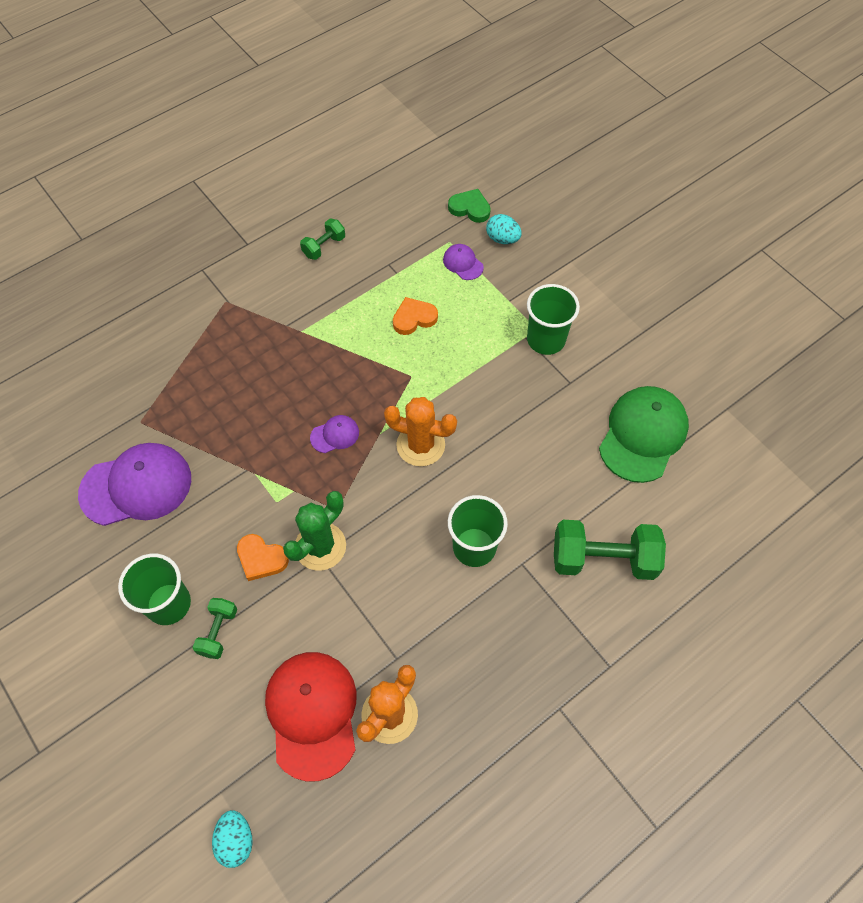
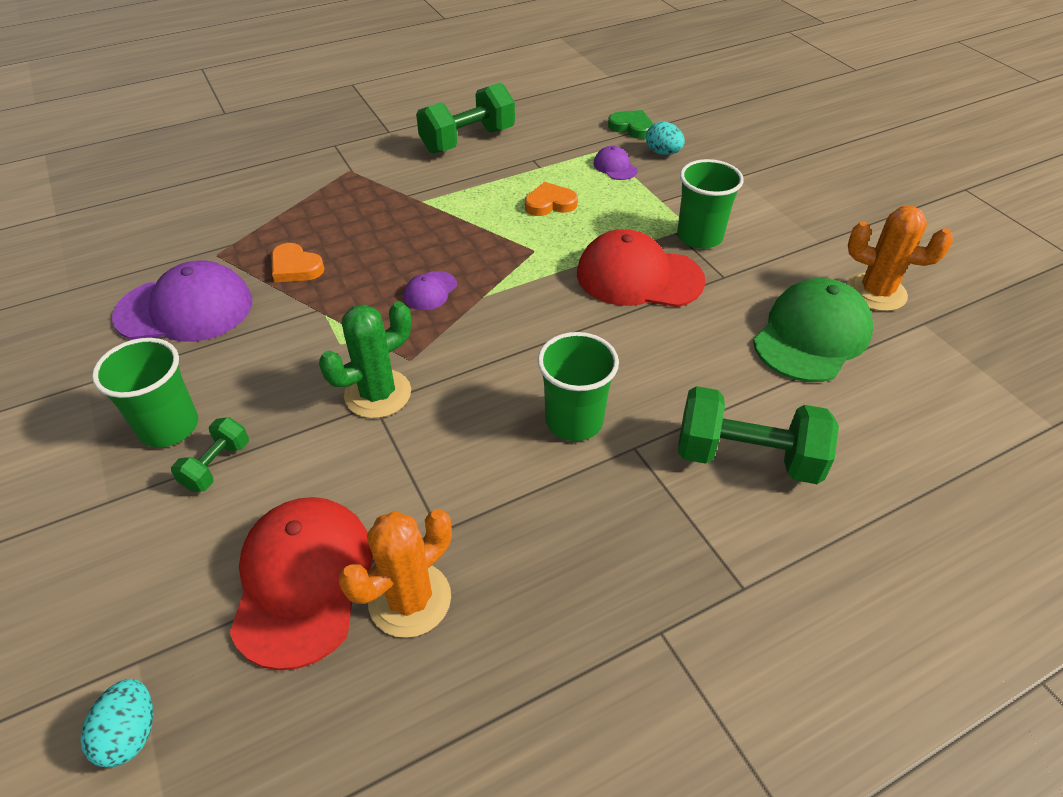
camera: 10 degrees right, 15 degrees down
(261, 558) = (301, 396): orange heart -> orange heart (295, 267)
(324, 246) = (468, 140): green dumbbell -> green dumbbell, size x1.92
(335, 435) = (430, 291): purple cap -> purple cap turned 135 degrees clockwise
(420, 445) = (530, 312): orange cactus -> orange cactus (876, 292)
(502, 393) = (639, 277): none -> red cap

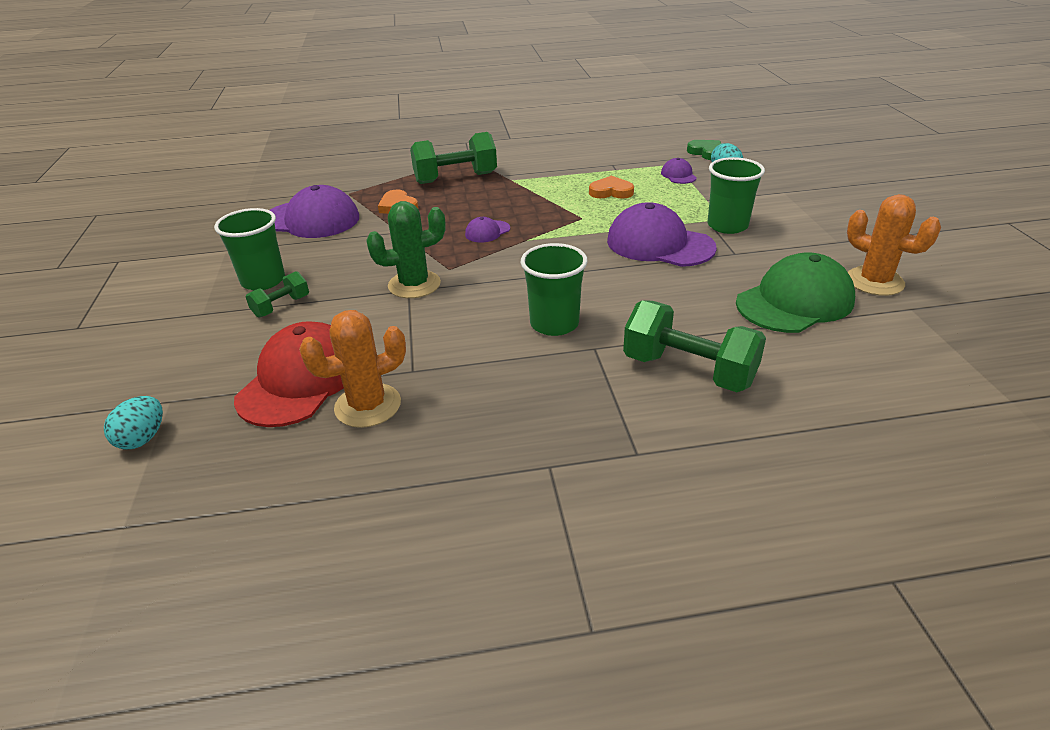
camera: 20 degrees right, 10 degrees down
(468, 140) = (567, 148): green dumbbell -> green dumbbell (455, 178)
(639, 277) = (659, 244): red cap -> purple cap

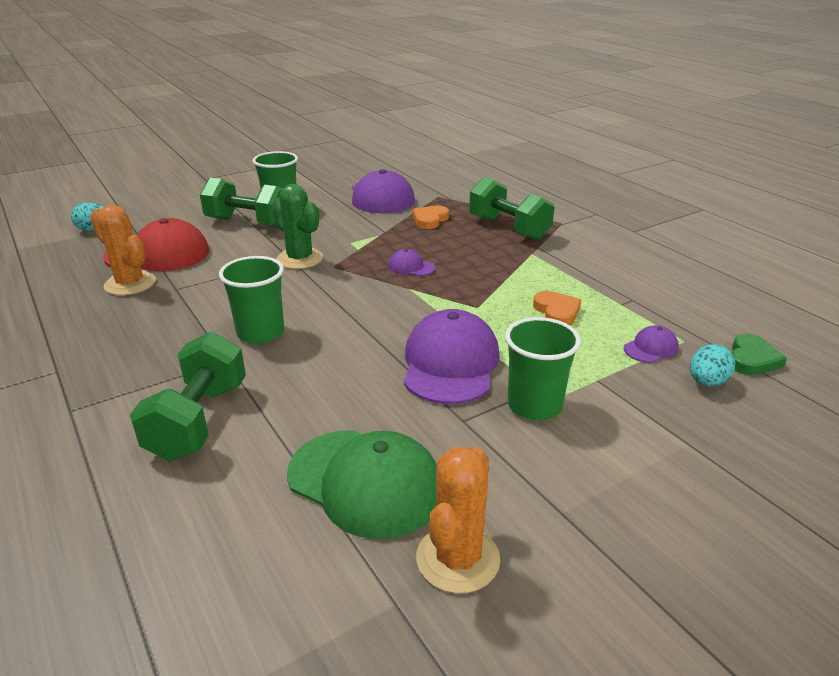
camera: 65 degrees right, 5 degrees down
(281, 306) = (248, 223): green dumbbell -> green dumbbell, size x1.92

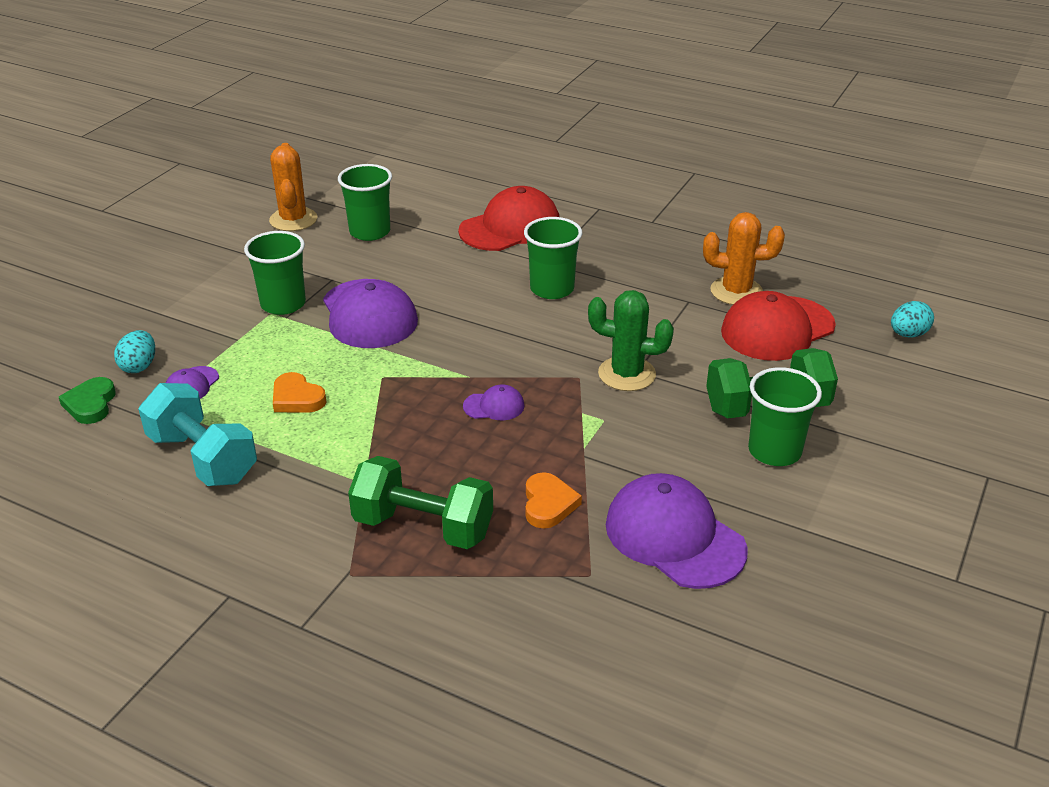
camera: 150 degrees right, 5 degrees up
(198, 420) = (510, 227): green dumbbell -> red cap
(365, 482) = (370, 232): green cap -> green cup
(644, 293) = (203, 458): none -> turquoise dumbbell

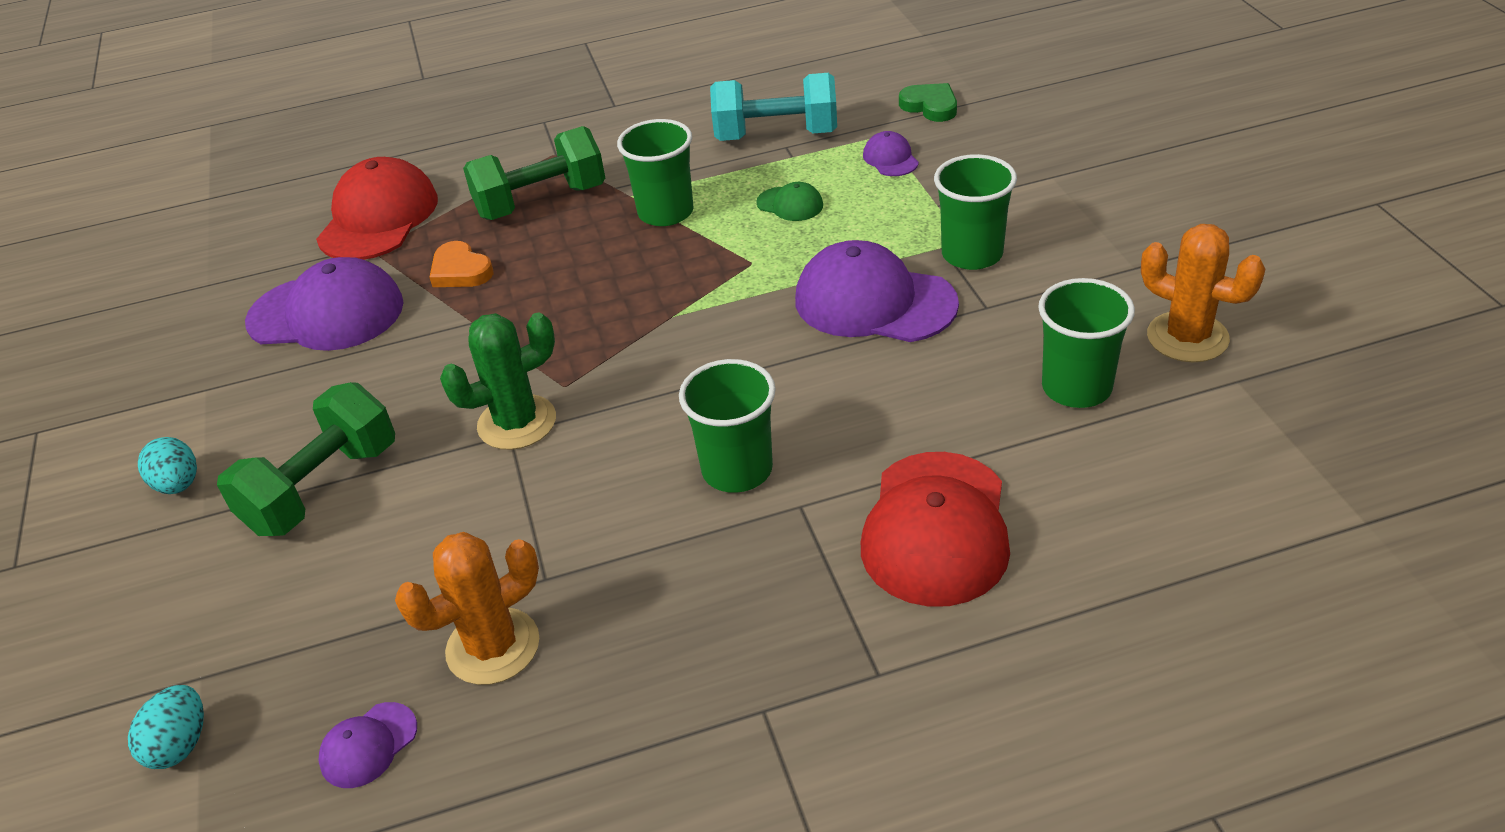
camera: 140 degrees right, 5 degrees up
(139, 366) = (961, 141): turquoise egg -> turquoise egg (178, 485)
(297, 398) = (790, 204): orange heart -> green cap
(494, 406) = (610, 306): purple cap -> purple cap (368, 745)
(774, 451) = (281, 443): green cup -> green cup (666, 212)
(777, 329) = (384, 616): red cap -> red cap (378, 218)

